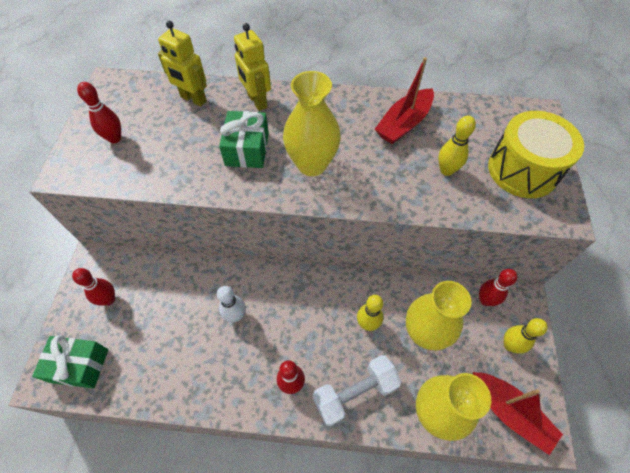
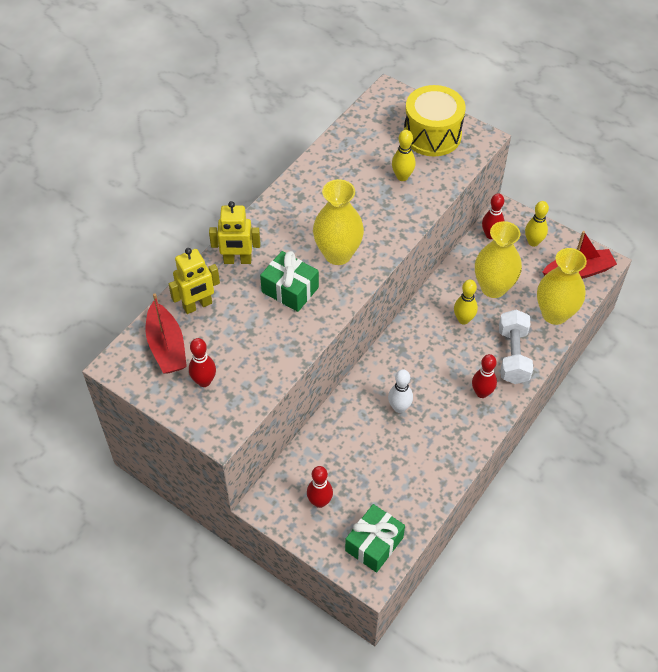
camera: 60 degrees left, 5 degrees down
(403, 124) = (338, 177): red boat -> red boat (166, 347)

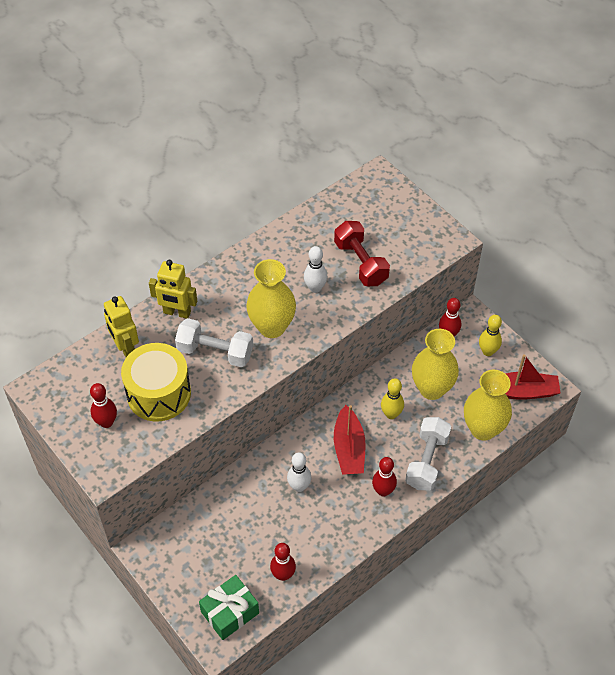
camera: 15 degrees right, 0 degrees up
(166, 347) = (84, 381): red boat -> red boat (349, 448)
(197, 305) = (125, 348): yellow robot -> yellow robot turned 75 degrees clockwise
(290, 289) = (215, 352): green gift -> white dumbbell
(320, 502) = (193, 559): red bowling pin -> red bowling pin (283, 575)
(367, 209) = (315, 288): none -> white bowling pin
(402, 177) = (360, 263): yellow bowling pin -> red dumbbell
(432, 135) = (405, 227): yellow drum -> yellow drum (159, 393)

